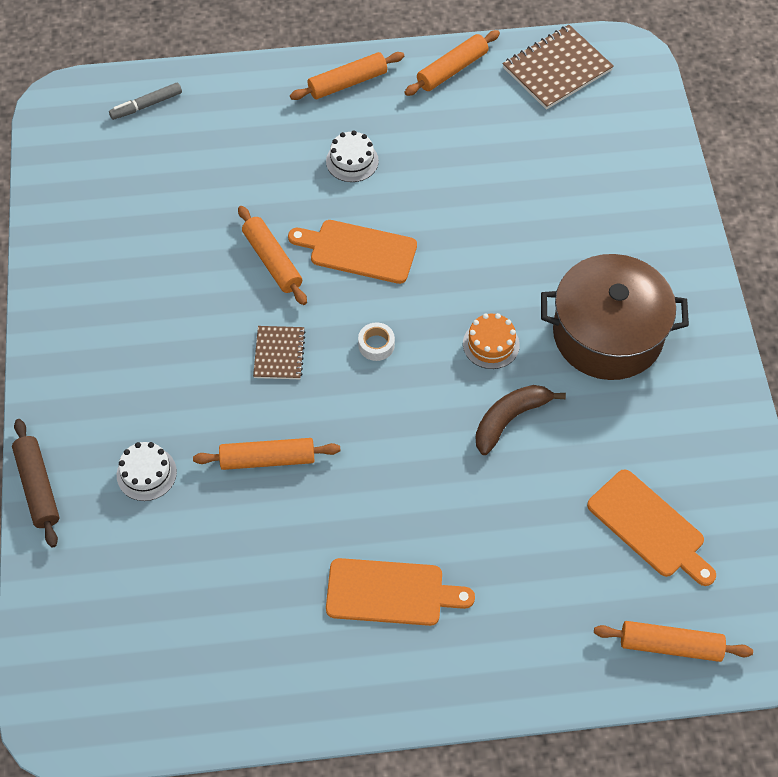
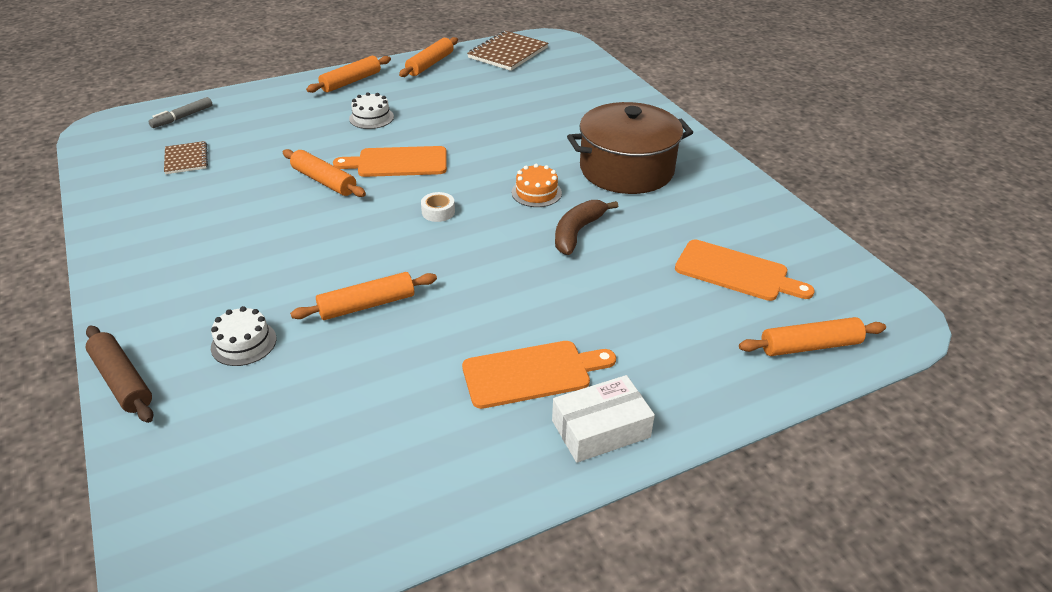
camera: 20 degrees left, 20 degrees down
(279, 354) = (351, 234): brown notebook -> brown notebook (186, 159)
(427, 674) = (600, 429): none -> white box

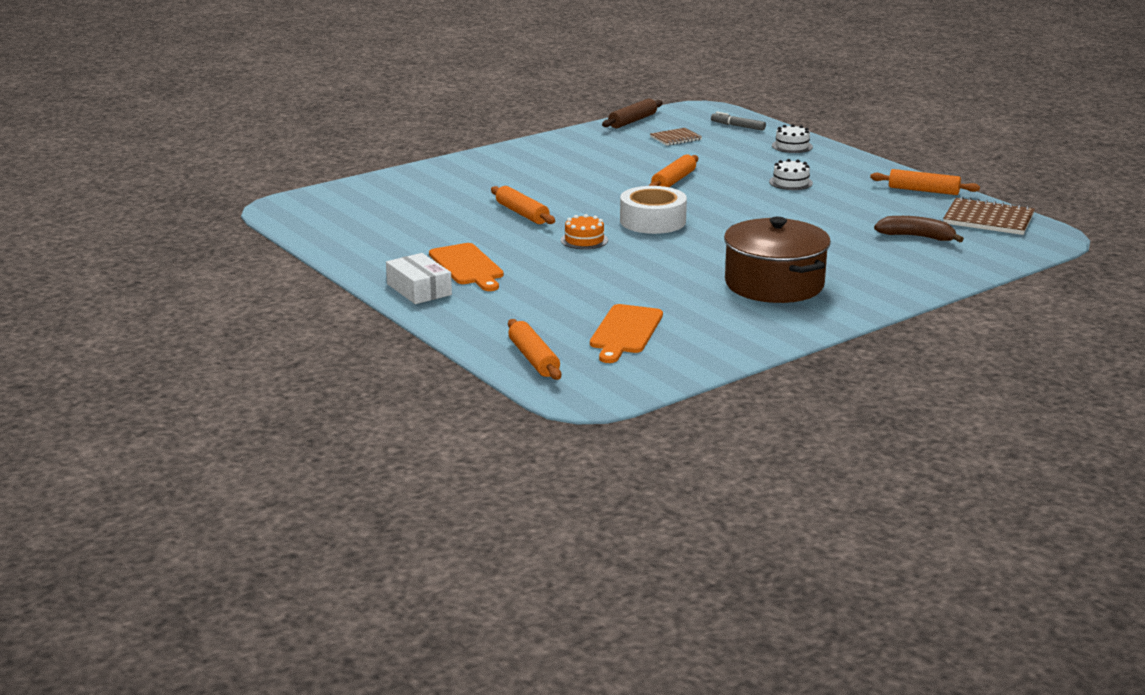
camera: 80 degrees right, 15 degrees down
(122, 381) = (426, 167): brown rolling pin -> brown rolling pin (632, 121)
(243, 343) = (470, 188): white cake -> white cake (792, 146)
(351, 81) = (854, 167): orange rolling pin -> none
(398, 162) = (720, 200): orange cutting board -> none
(438, 212) = (652, 221): white tape -> white tape, size x2.25
(536, 193) = (706, 252): orange cake -> orange cake (584, 240)
(577, 232) = (652, 270): brown banana -> brown banana (917, 237)

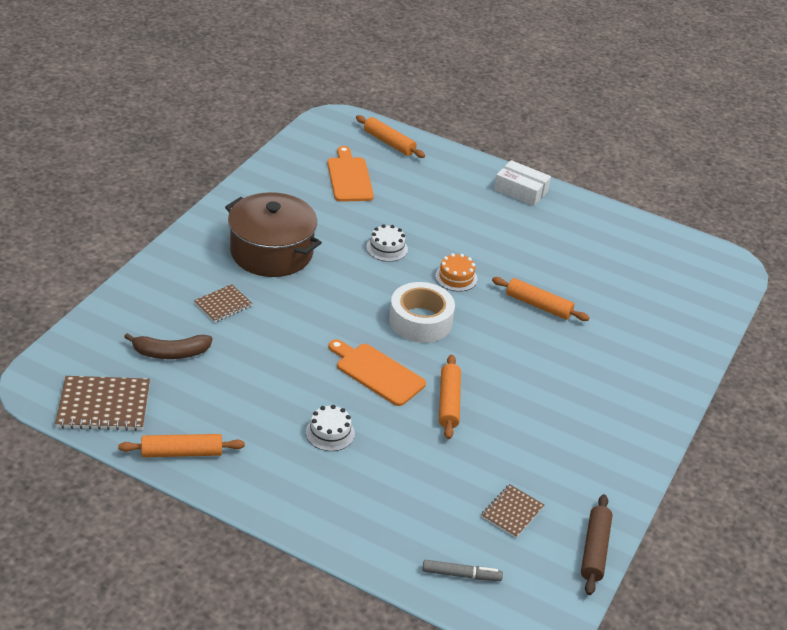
camera: 150 degrees right, 15 degrees up
(467, 266) = (513, 223): orange cutting board -> orange cutting board (377, 373)
(792, 146) = (367, 531): white cake -> white cake (387, 248)
(850, 257) = (223, 305): none -> brown notebook

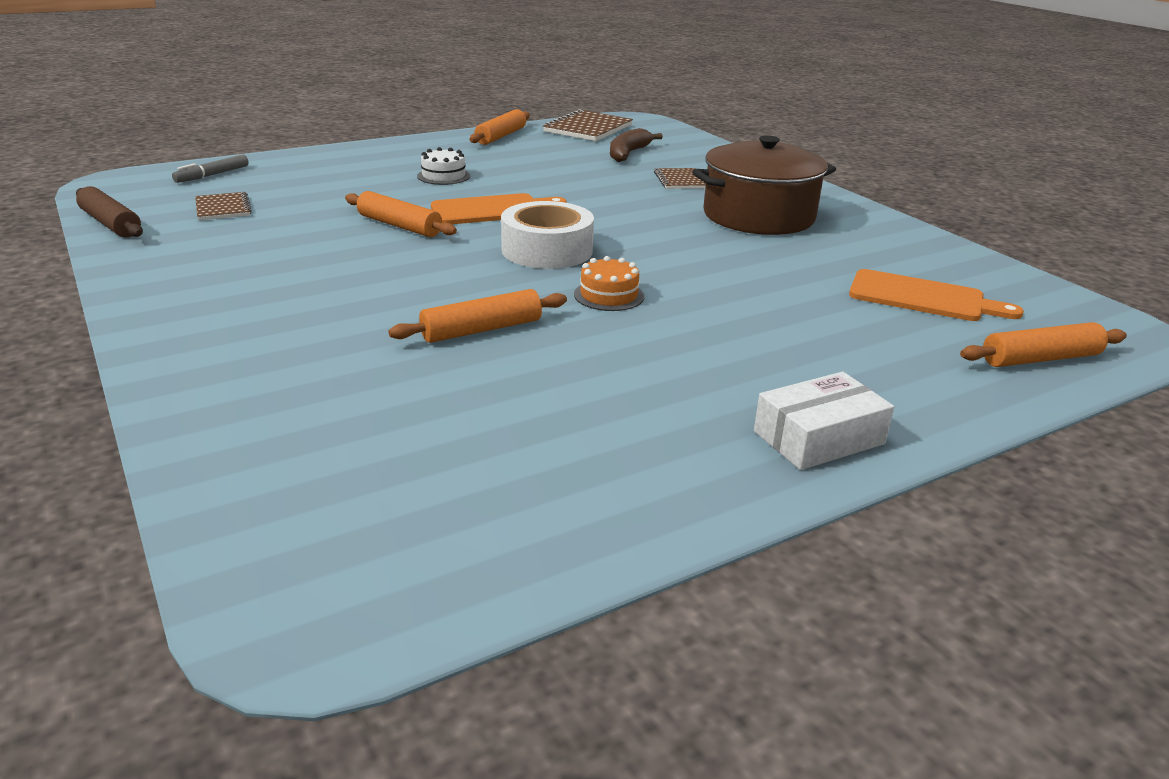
camera: 125 degrees right, 10 degrees down
(387, 248) = (717, 273): white cake -> none

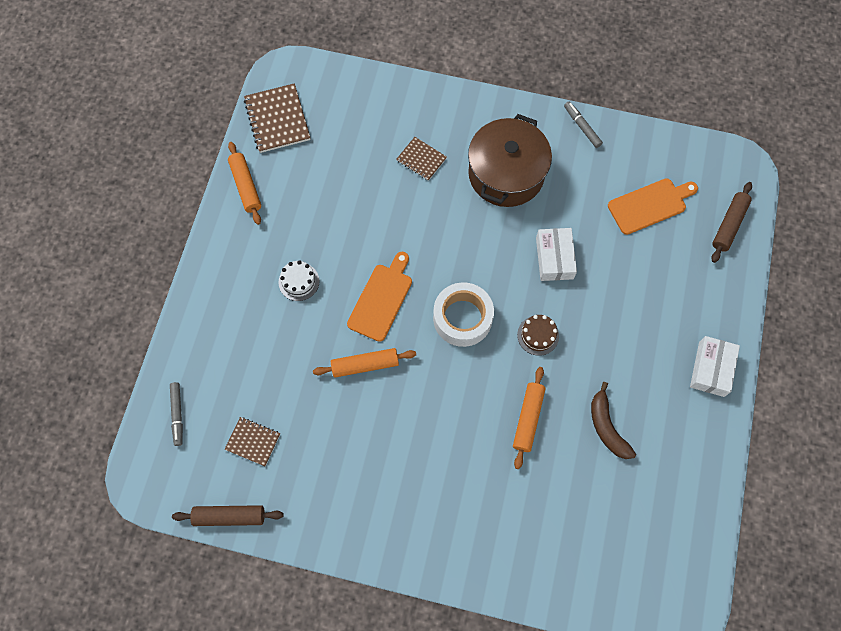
camera: 45 degrees left, 40 degrees up
(609, 295) = (538, 335): orange cake -> brown cake
(628, 153) = (349, 142): brown banana -> brown banana (607, 427)
(725, 270) = (554, 258): none -> white box
(903, 231) = (582, 127): none -> grey marker
(1040, 358) = (729, 225): orange rolling pin -> brown rolling pin

